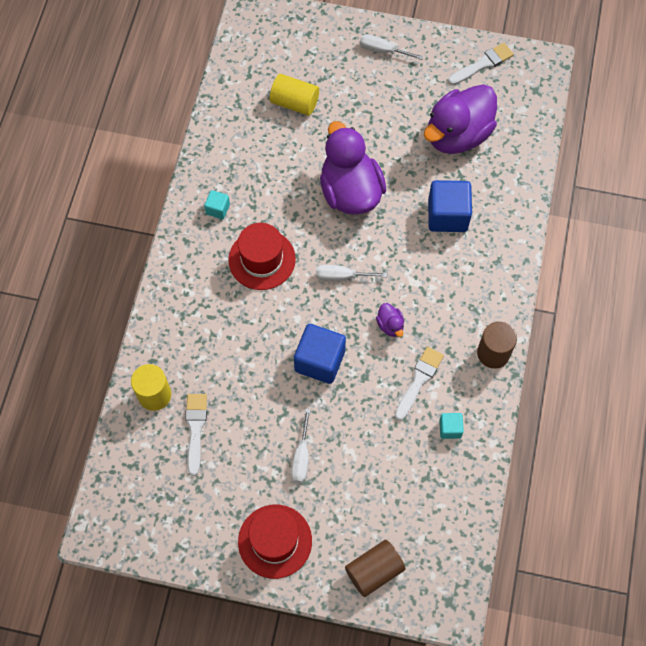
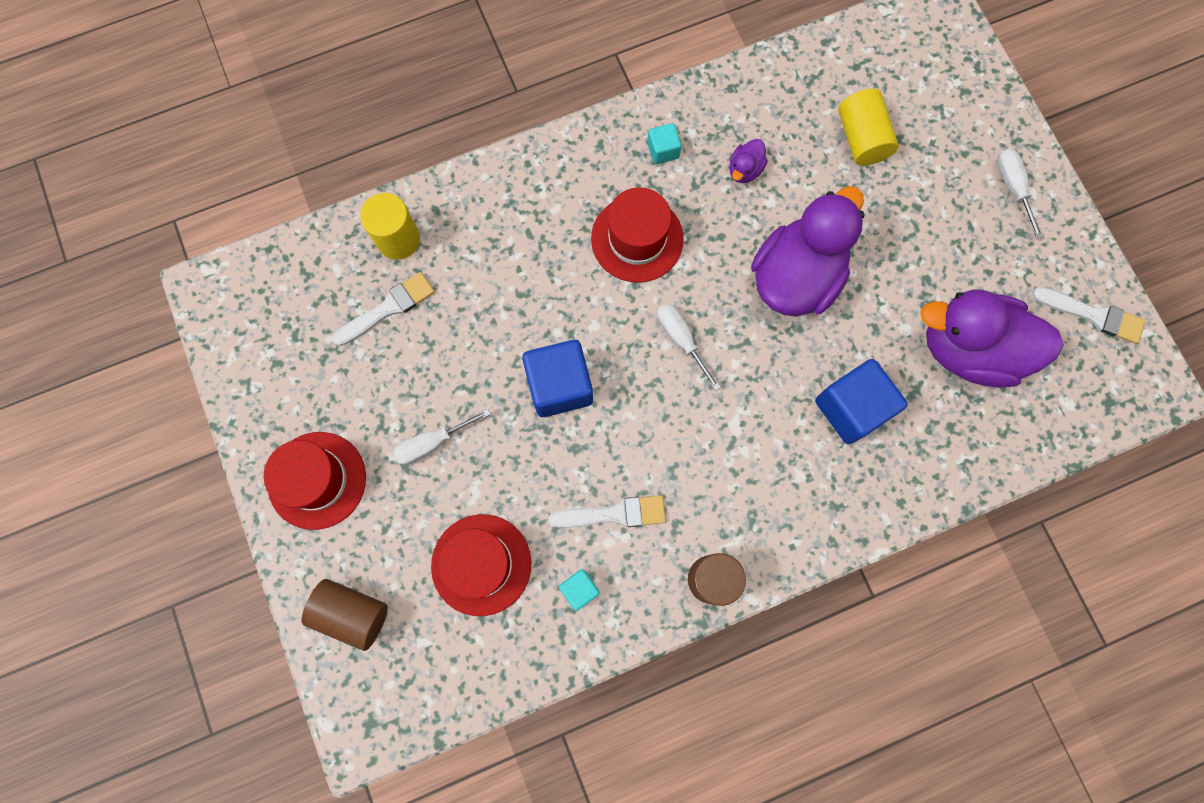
camera: 55 degrees right, 10 degrees up
(390, 325) = (660, 435): purple duck -> purple duck (744, 170)
(396, 475) = (481, 564): none -> red hat

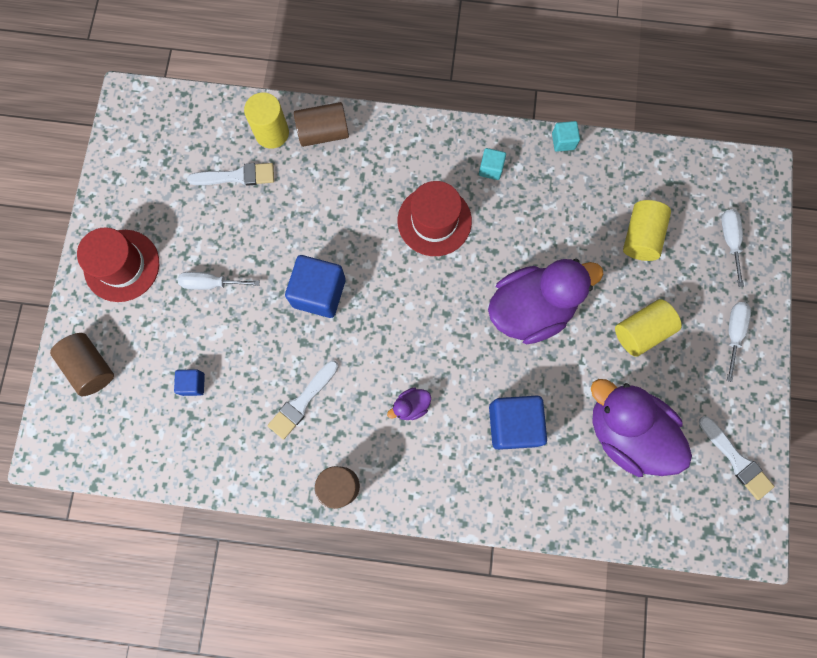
camera: 30 degrees right, 0 degrees up
(456, 208) = (323, 133): none -> brown cylinder
(481, 564) = (193, 384): red hat -> blue cube
(579, 589) = (247, 439): turquoise cube -> turquoise cube (563, 141)
(614, 514) = (302, 402): white brush -> white brush turned 105 degrees clockwise
(681, 340) = (422, 308): white screwdriver -> white screwdriver (729, 241)
(744, 170) = (541, 213): purple duck -> purple duck (411, 406)
(921, 236) = (641, 331): none -> yellow cylinder

